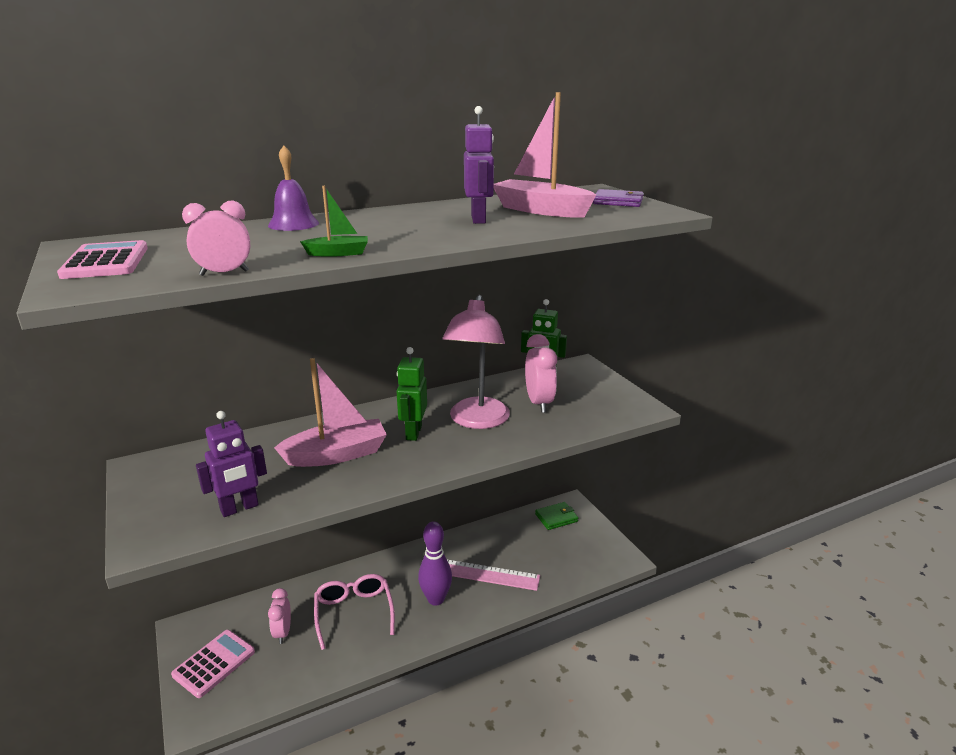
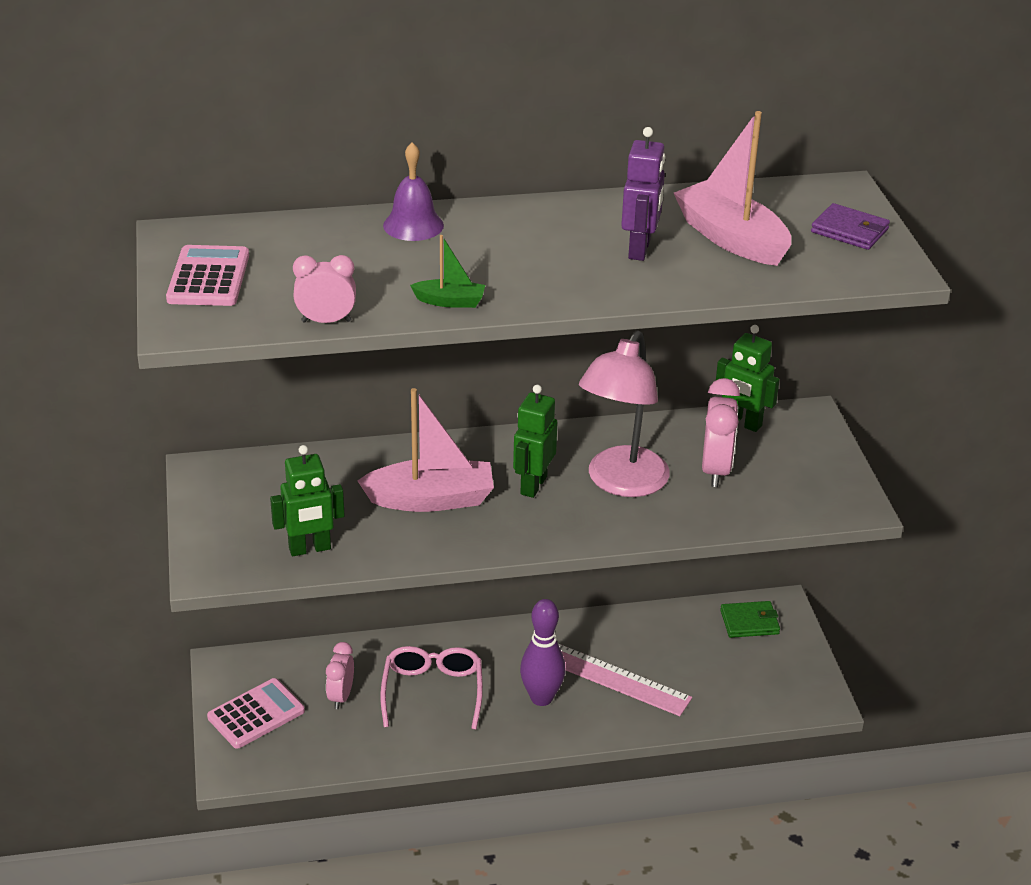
camera: 15 degrees right, 10 degrees up
(239, 508) = (310, 549): purple robot -> green robot

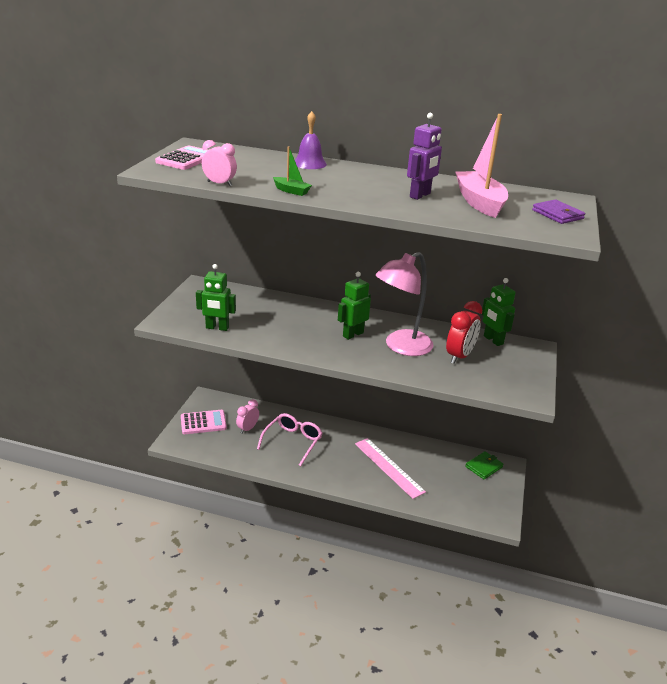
camera: 25 degrees right, 5 degrees down
(431, 499) = (295, 325): pink boat -> none
(541, 698) = (345, 464): purple bowling pin -> none
(715, 470) = (459, 356): pink clock -> red clock
(749, 622) = (483, 467): green wallet -> green wallet turned 60 degrees counterclockwise

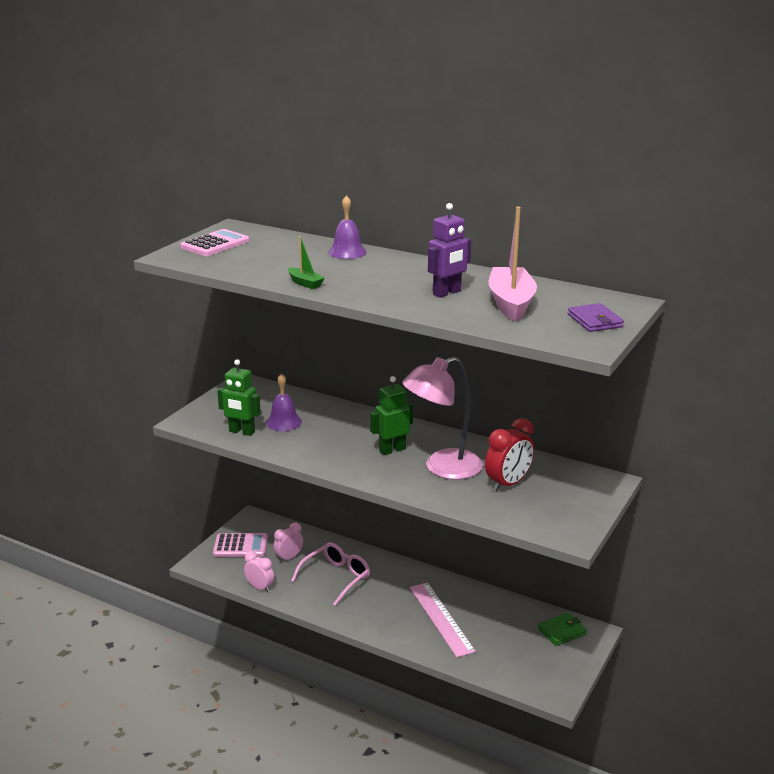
camera: 15 degrees right, 5 degrees down
(219, 184) = (233, 273): pink clock -> pink clock (260, 587)
(250, 316) = (283, 422): none -> purple bell
(493, 340) = (560, 469): green robot -> none

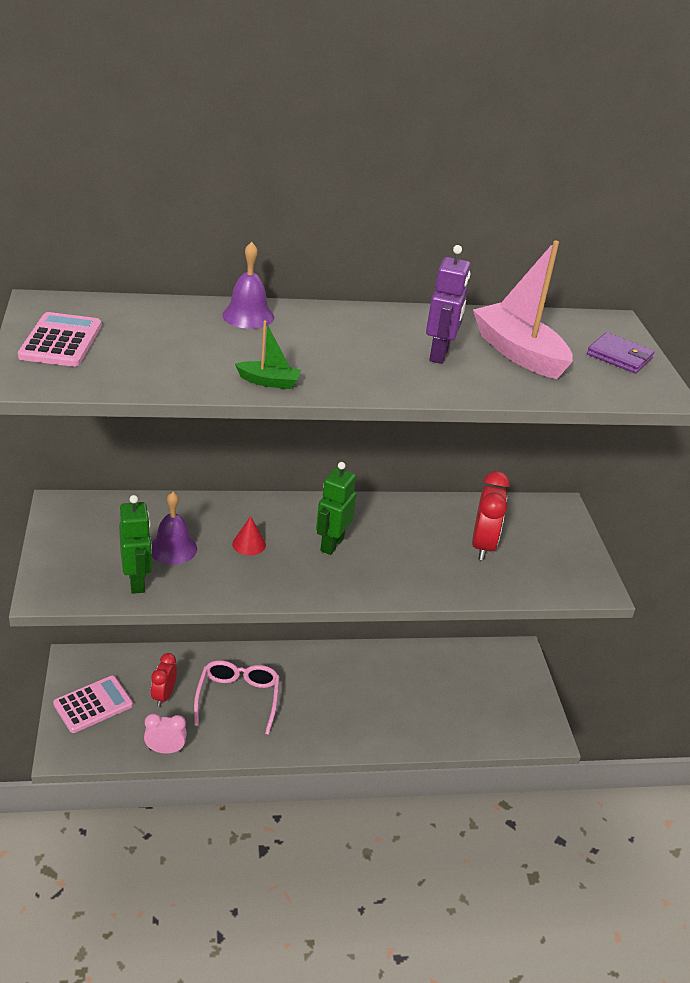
camera: 40 degrees left, 10 degrees up
(241, 432) = (137, 582): green robot -> green robot turned 90 degrees counterclockwise
(289, 558) = (164, 696): pink clock -> red clock
(335, 433) = (249, 544): none -> red cone
(441, 618) = (382, 700): pink ruler -> none
(442, 468) = (404, 549): pink lamp -> none
(561, 631) = (494, 663): green wallet -> none

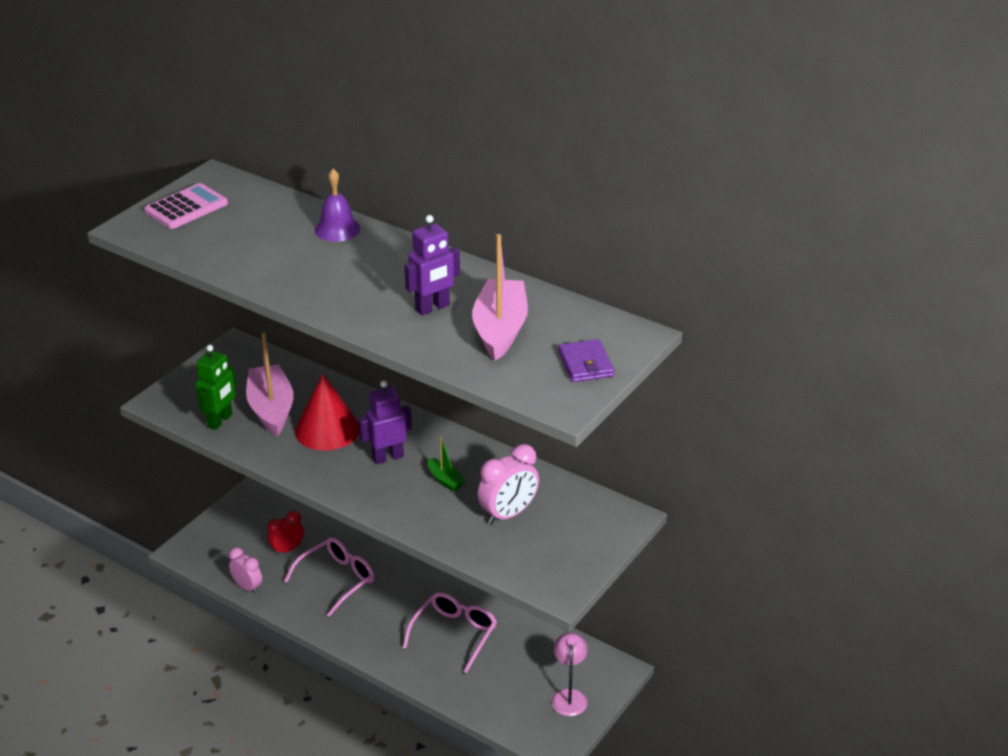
camera: 45 degrees right, 0 degrees up
(93, 705) = (233, 530): pink calculator -> none
(173, 548) = (271, 409): purple bell -> pink boat
(249, 544) = (327, 429): red cone -> red cone, size x2.13
(269, 382) = (274, 283): green boat -> green boat (445, 480)
(331, 544) = (387, 457): green robot -> purple robot
(381, 691) = (454, 635): none -> pink glasses
(483, 546) = (508, 514): red clock -> pink clock
(512, 691) = (569, 696): none -> pink lamp

